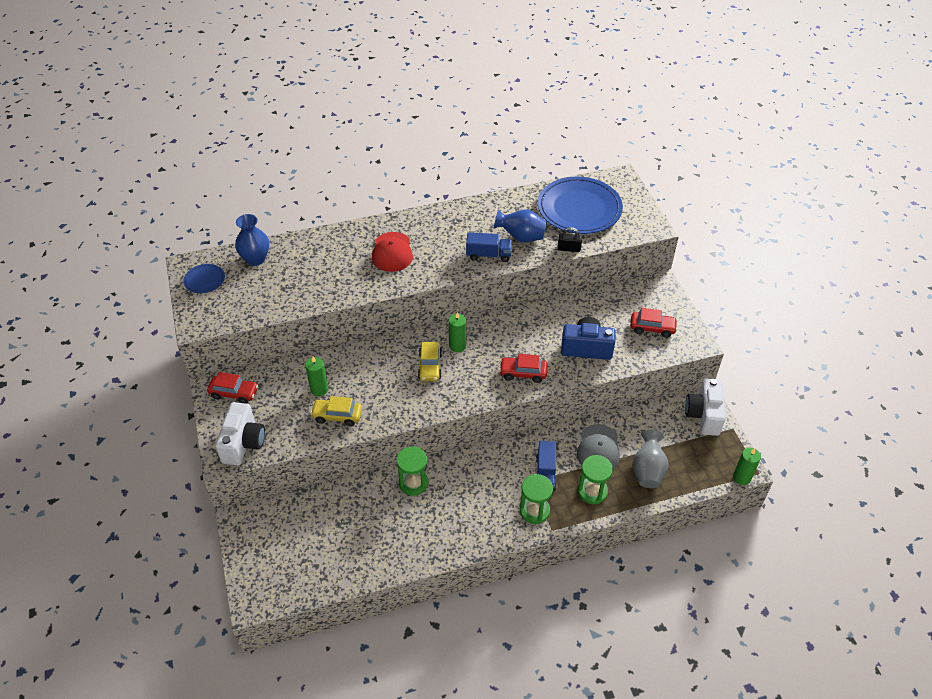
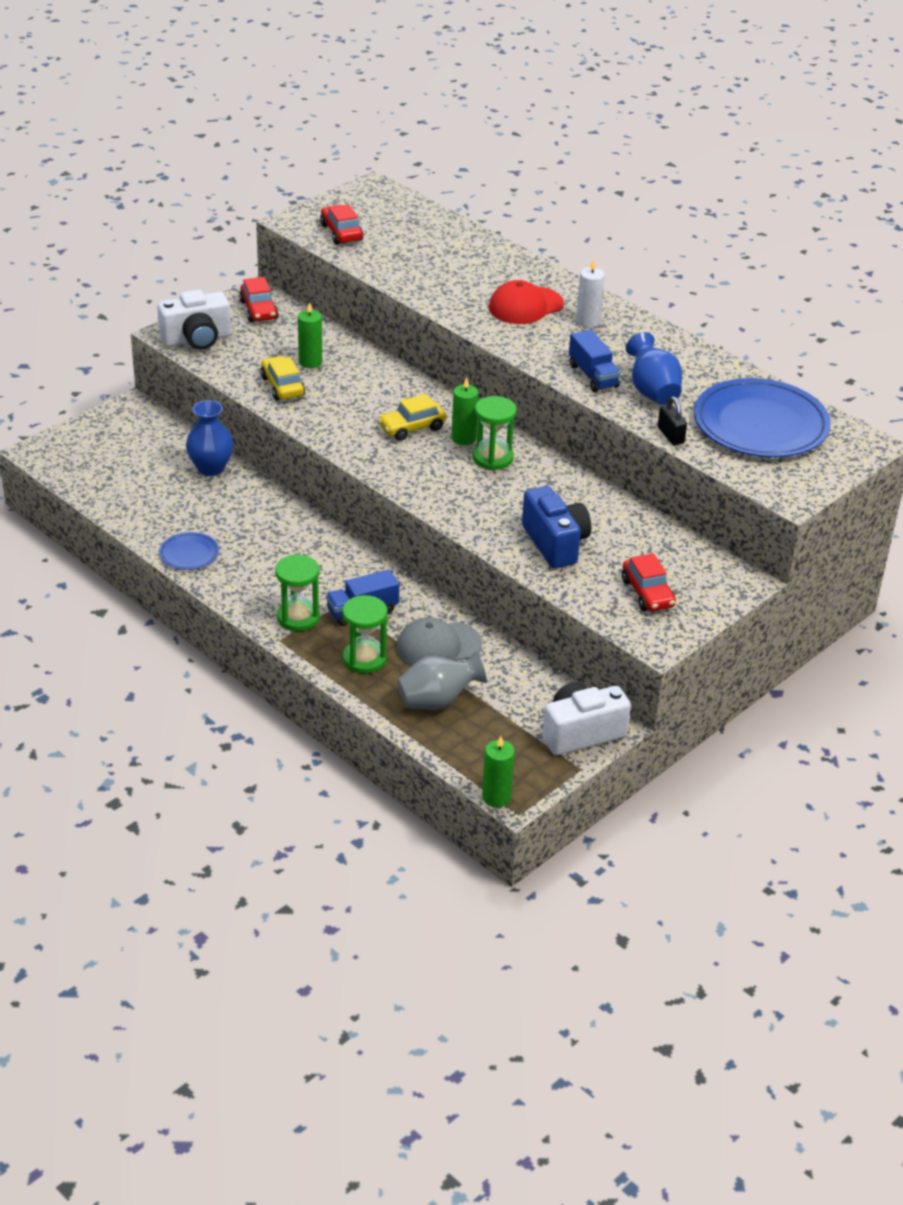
camera: 60 degrees right, 10 degrees down
(204, 280) = (361, 204): blue plate -> blue plate (189, 554)
(255, 259) = (424, 222): blue vase -> blue vase (211, 468)
(413, 483) = (268, 510): green hourglass -> green hourglass (492, 458)
(429, 232) = (588, 321): none -> white candle
(523, 373) = (464, 502): red car -> red car (341, 232)

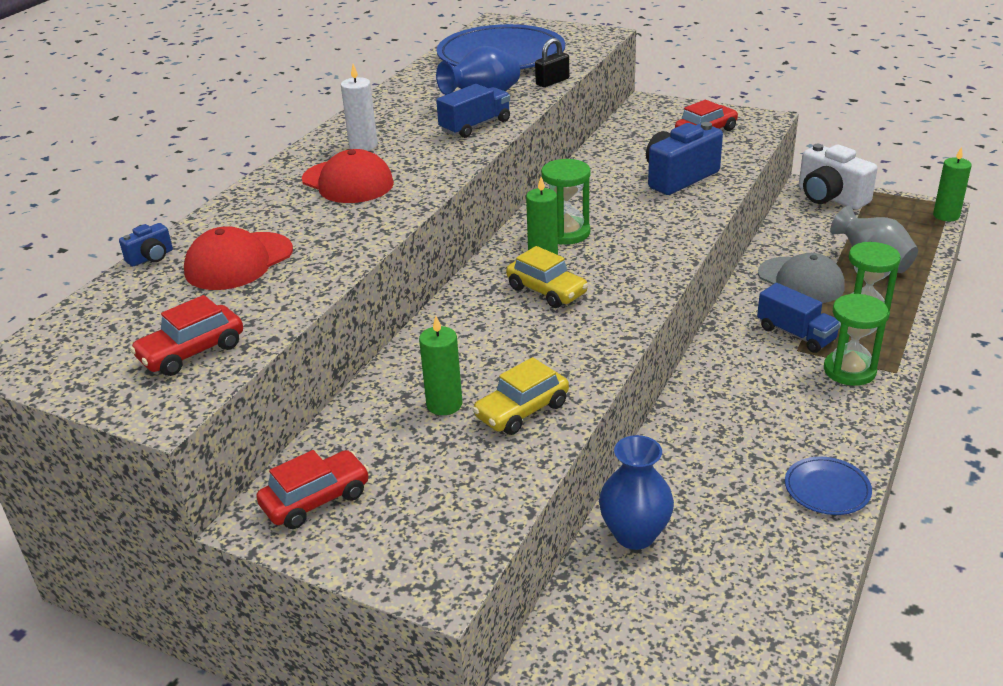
camera: 105 degrees left, 5 degrees down
(196, 339) = (440, 541): white camera -> none
(435, 255) = (239, 261): none -> red cap
(464, 228) = (151, 257): none -> blue camera

